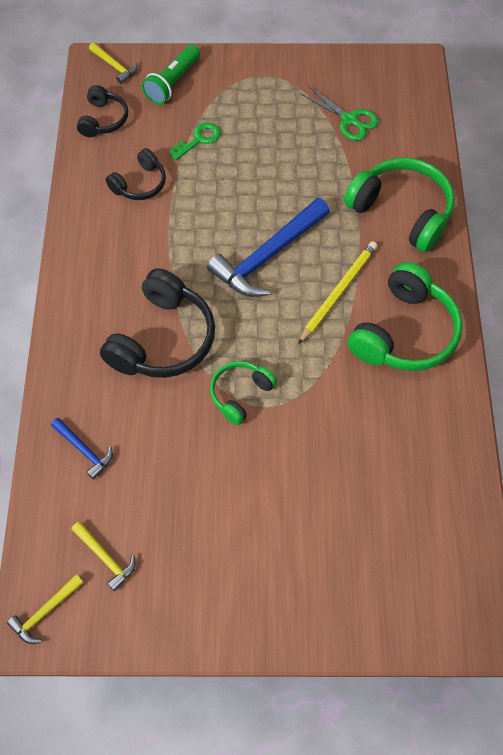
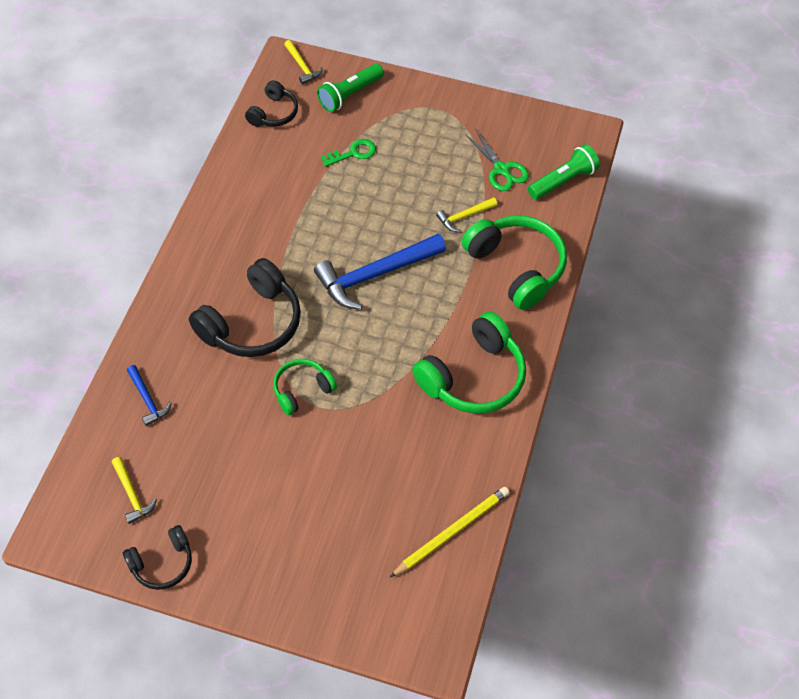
camera: 15 degrees right, 5 degrees down
(45, 612) = (65, 524): yellow hammer -> yellow hammer (464, 217)
(140, 184) = (284, 180): black headphones -> black headphones (162, 563)
(338, 292) = (426, 325): yellow pencil -> yellow pencil (451, 532)
(411, 116) = (563, 181): none -> green flashlight

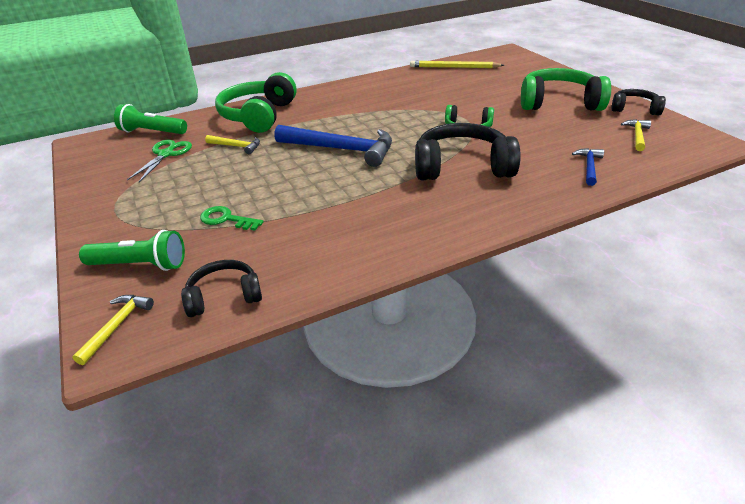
camera: 130 degrees left, 20 degrees down
(473, 377) = (361, 95): green headphones -> green headphones (559, 103)

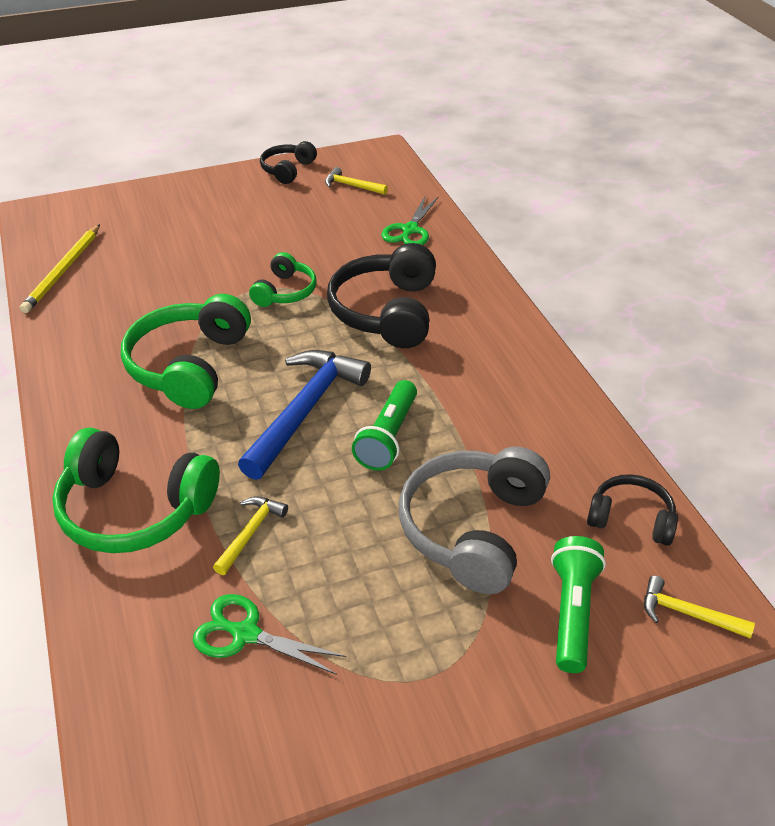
camera: 85 degrees left, 5 degrees up
(152, 132) = (133, 675): green flashlight -> green flashlight (388, 437)
(224, 296) = (631, 519): black headphones -> black headphones turned 120 degrees clockwise
(226, 219) = (473, 529): green key -> grey headphones
(559, 103) = (245, 212): green headphones -> green headphones (189, 366)
(589, 167) = (410, 230): blue hammer -> green scissors

